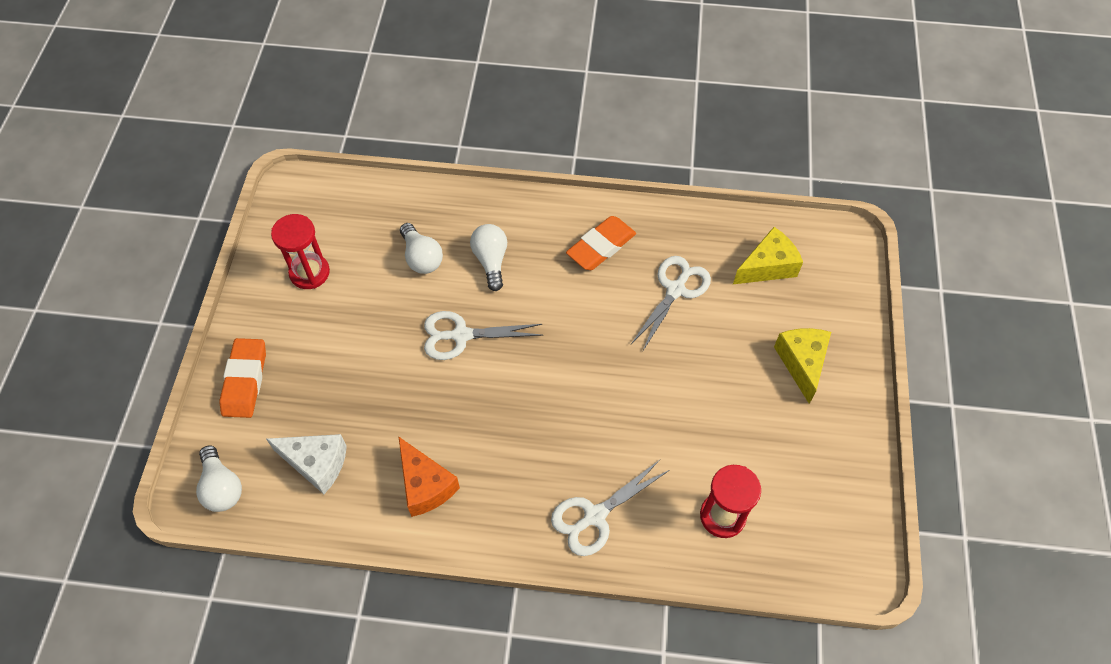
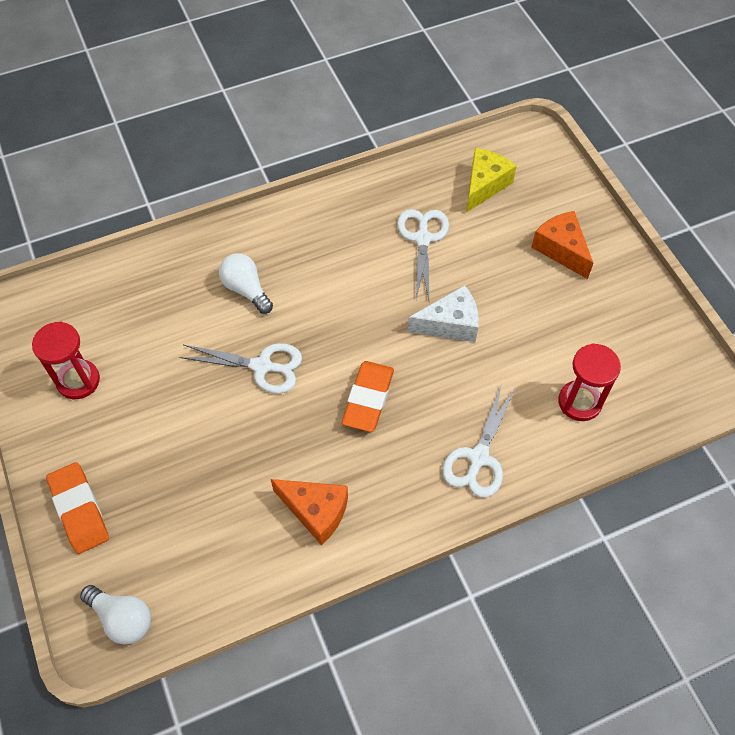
camera: 30 degrees left, 0 degrees up
(316, 464) = (201, 547): white cheese -> white cheese (450, 324)
(421, 257) = (179, 316): white light bulb -> none
(461, 335) = (262, 366): white scissors -> white scissors turned 135 degrees counterclockwise
(601, 246) = (336, 232): orange eraser -> orange eraser (368, 399)
(802, 363) = (561, 249): yellow cheese -> orange cheese

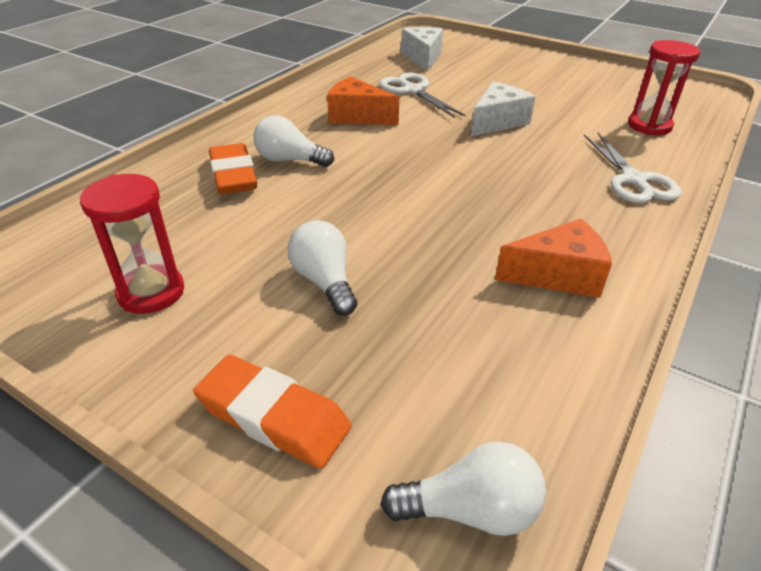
camera: 35 degrees left, 20 degrees down
(174, 429) = (324, 281): none -> white light bulb
(262, 366) = (366, 200): white scissors -> none
(368, 399) = (494, 182): orange eraser -> orange eraser (233, 175)
(484, 185) = (423, 58): yellow cheese -> white cheese
(561, 249) = (519, 68): orange cheese -> orange cheese (357, 116)

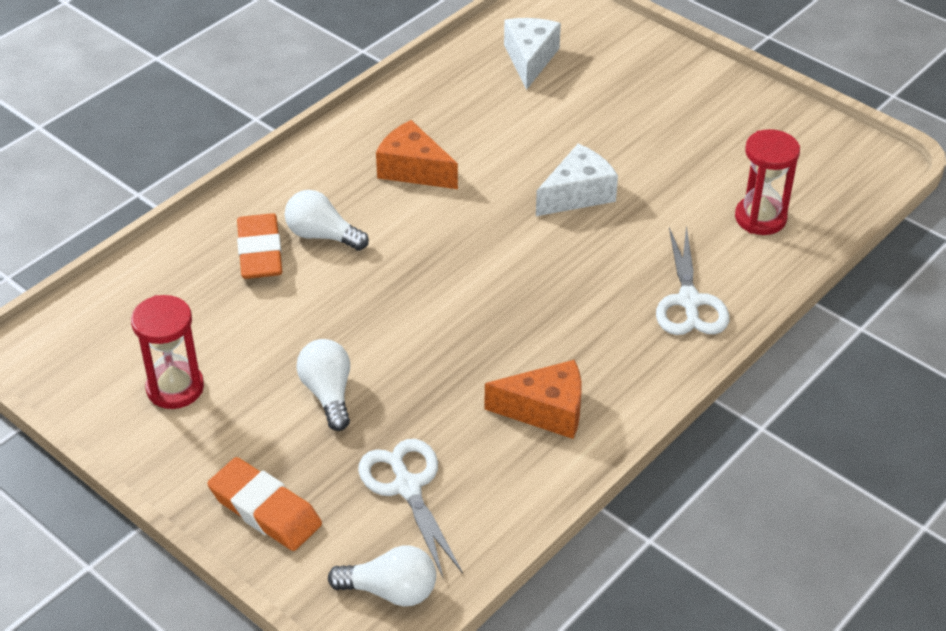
camera: 10 degrees right, 5 degrees up
(413, 91) = (494, 127): white scissors -> white scissors (407, 487)

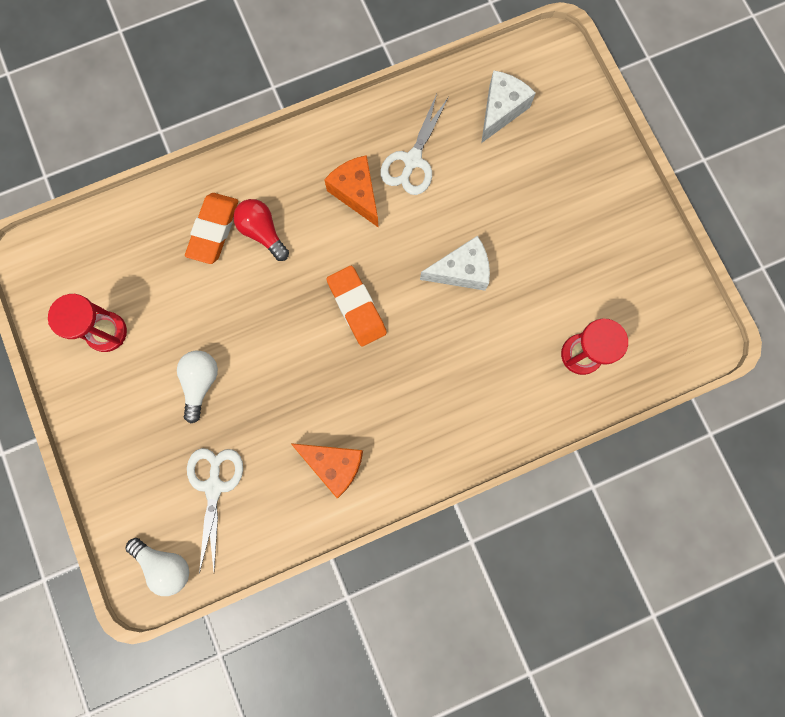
camera: 25 degrees right, 35 degrees up
(265, 509) = (119, 463): orange eraser -> orange eraser (357, 307)
(322, 235) = (263, 232): white light bulb -> red light bulb
(689, 301) = (483, 411): white scissors -> white scissors (412, 160)

